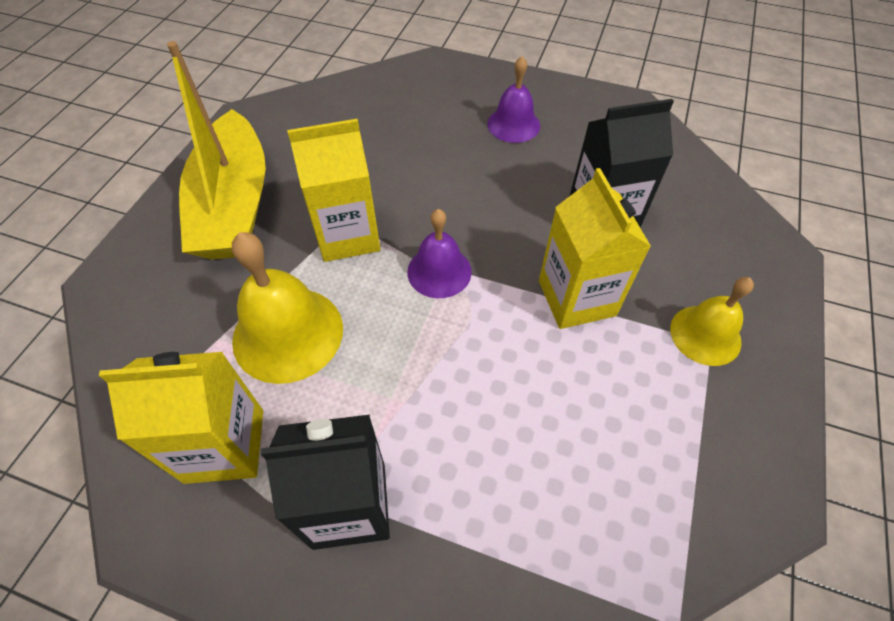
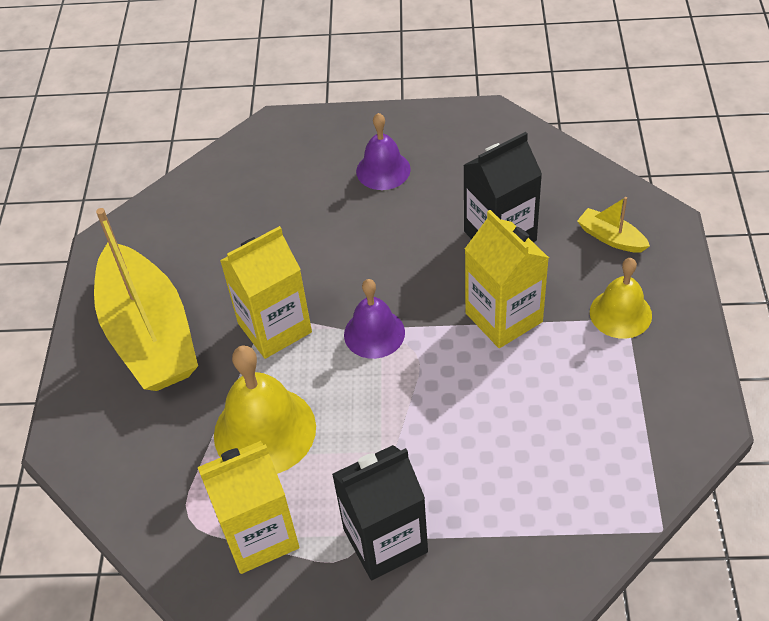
camera: 15 degrees left, 5 degrees down
(718, 252) = (611, 238): none -> yellow boat

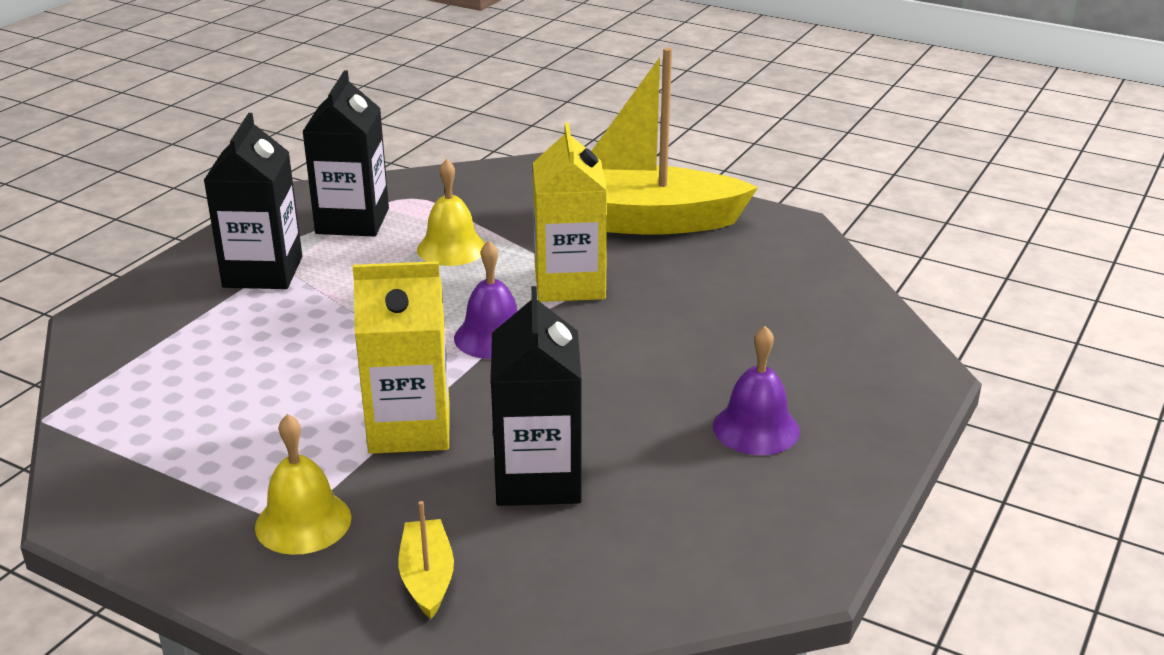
camera: 115 degrees right, 20 degrees down
(259, 535) = (352, 221): yellow carton -> black carton
(264, 430) = (451, 248): yellow bell -> yellow bell, size x0.63
(611, 238) = (427, 578): yellow boat -> yellow boat turned 75 degrees counterclockwise

